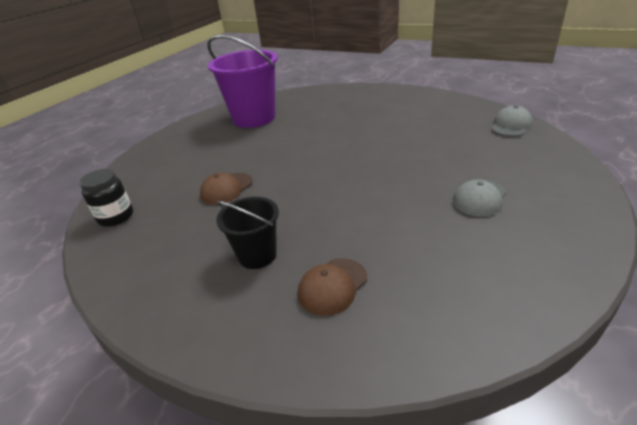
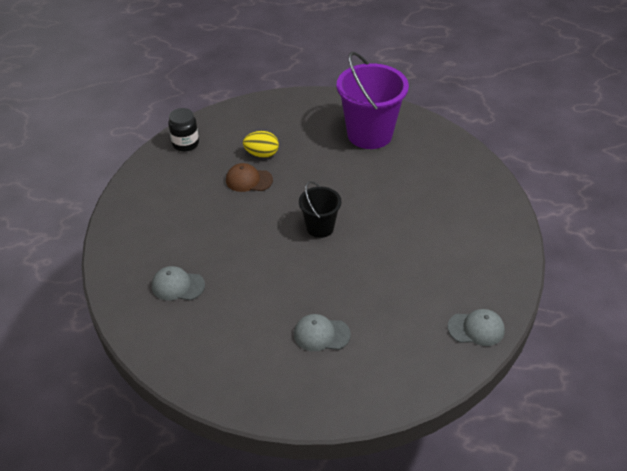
camera: 55 degrees right, 10 degrees up
(203, 172) = (262, 154): none -> yellow egg
(257, 255) = (186, 236): black bucket -> black bucket (320, 227)
(332, 286) = (178, 285): brown cap -> grey cap

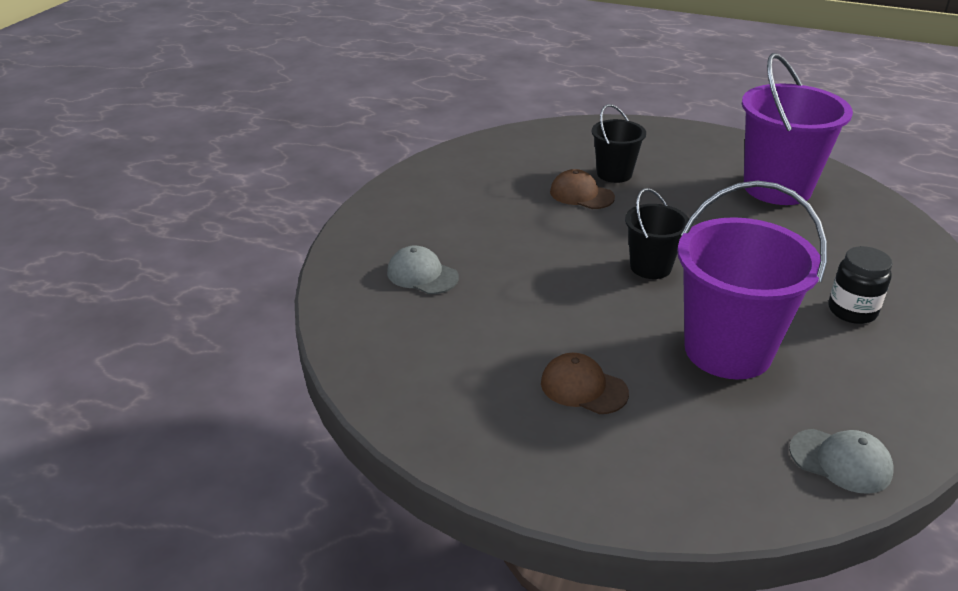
camera: 25 degrees right, 10 degrees down
(185, 144) = (523, 142): black jar -> black jar (852, 311)
(262, 154) = (614, 174): yellow egg -> black bucket
(321, 334) = (583, 388): grey cap -> brown cap
(390, 276) = (728, 350): none -> purple bucket

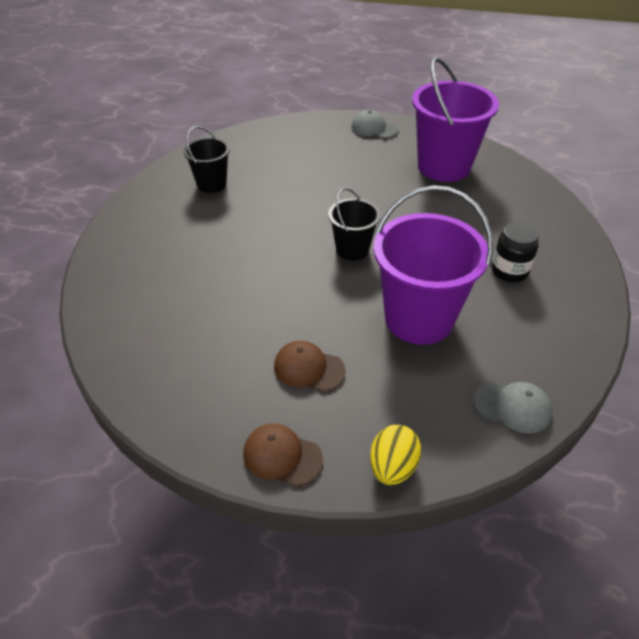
camera: 10 degrees left, 10 degrees up
(422, 275) = (167, 278): grey cap -> grey cap (374, 128)
(581, 194) = (291, 188): brown cap -> brown cap (282, 456)
(614, 174) = (316, 166): black bucket -> black bucket (211, 184)
(678, 506) = (392, 467): none -> yellow egg

